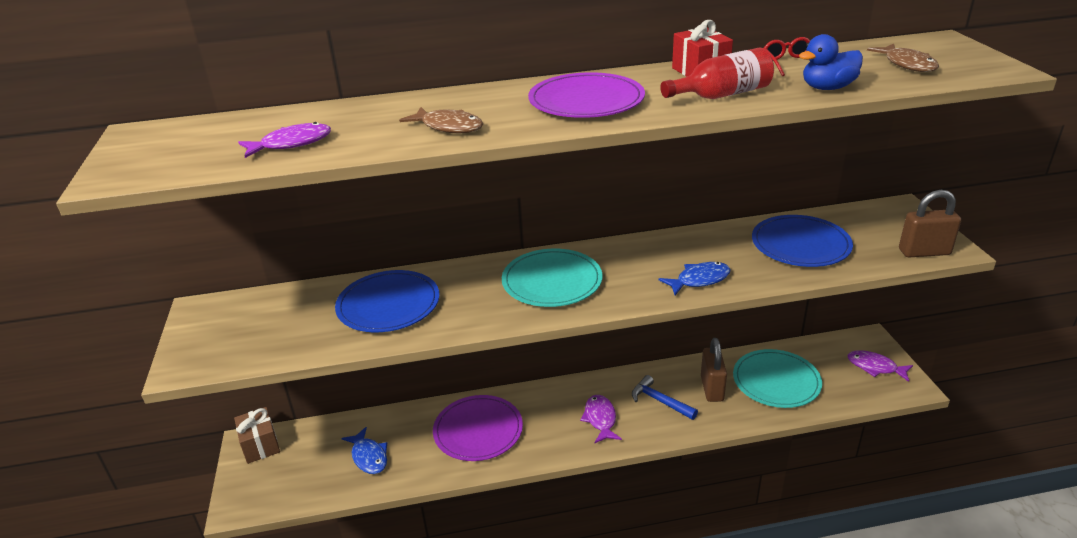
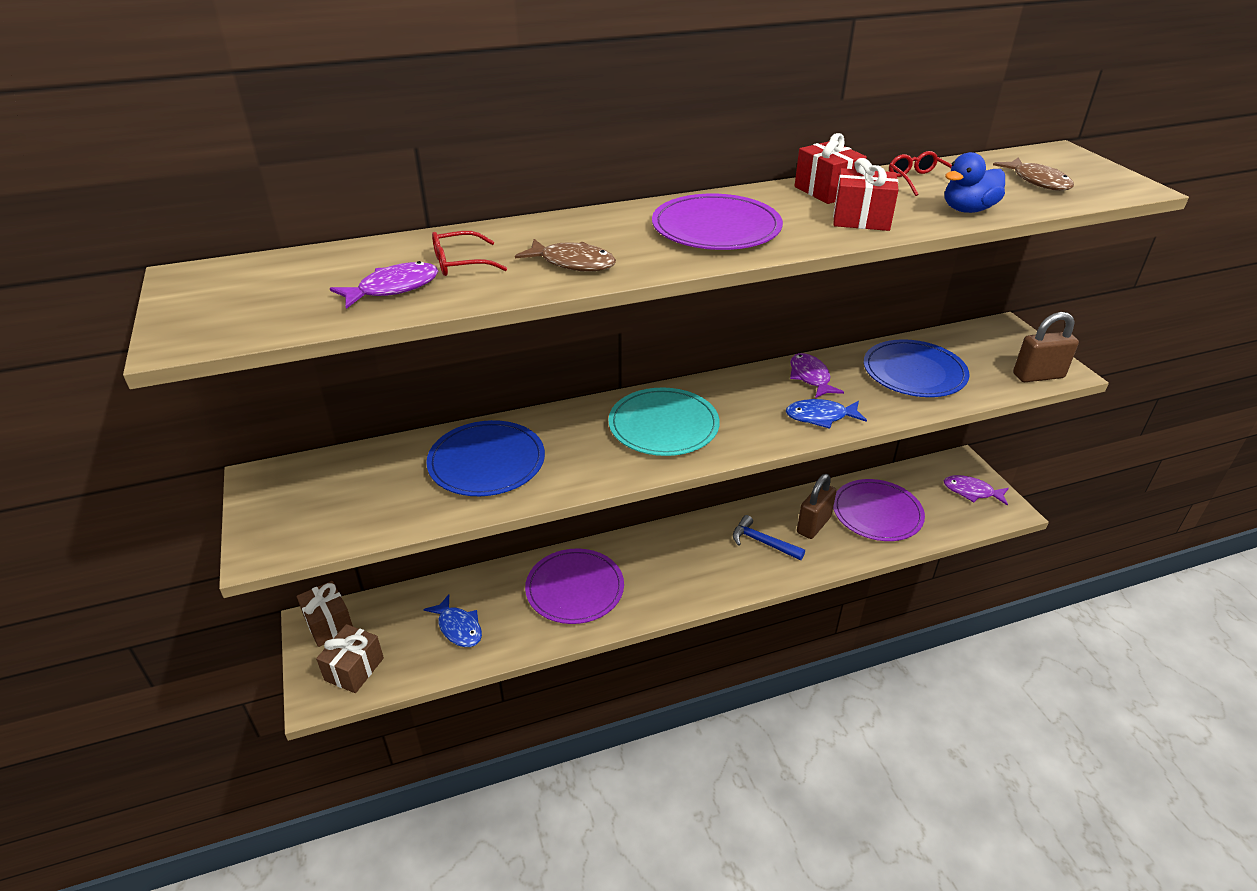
camera: 10 degrees left, 5 degrees up
(273, 485) = (354, 669): none -> brown gift
(355, 125) = (460, 263): none -> red glasses
(600, 419) = (704, 566): purple fish -> purple fish (810, 377)
(699, 280) = (820, 417): blue fish -> blue fish turned 150 degrees counterclockwise
(712, 388) = (813, 525): brown padlock -> brown padlock turned 45 degrees clockwise
(722, 95) = (861, 219): red bottle -> red gift
(776, 381) = (877, 513): turquoise plate -> purple plate

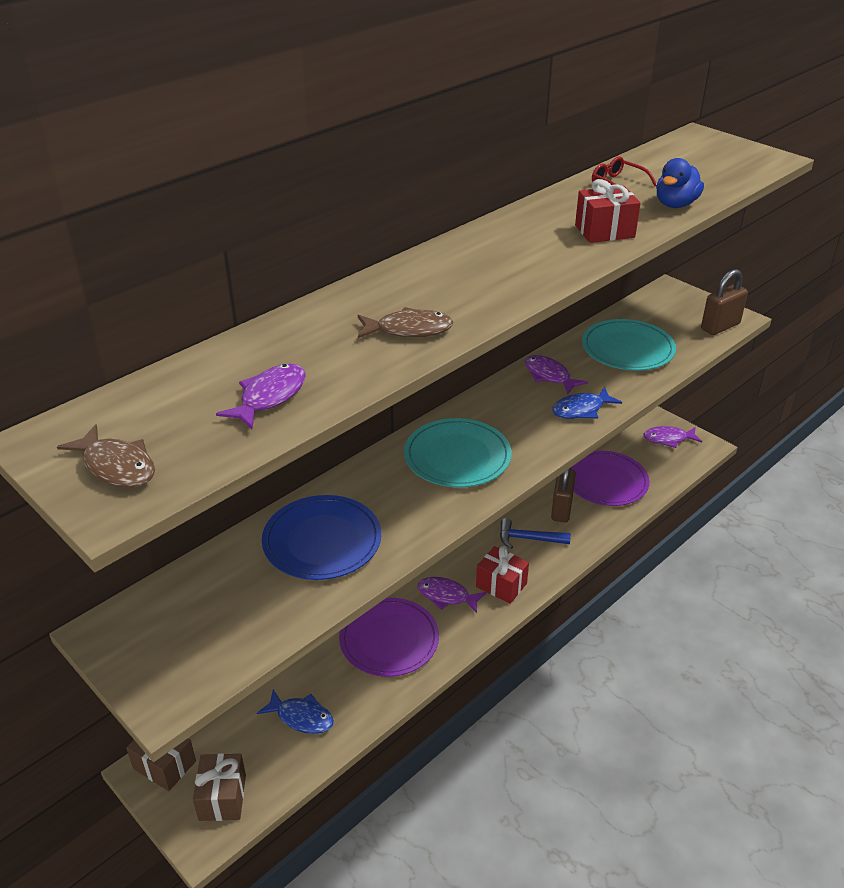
camera: 25 degrees left, 0 degrees up
(460, 263) = (307, 355): red glasses -> none
(651, 568) = (446, 596): none -> purple fish
(716, 228) = (497, 266): purple plate -> none
(826, 191) = (554, 209): red gift -> red gift (501, 585)
(914, 372) = (627, 348): blue plate -> turquoise plate
(1037, 181) = (704, 167): brown fish -> brown fish (116, 466)

